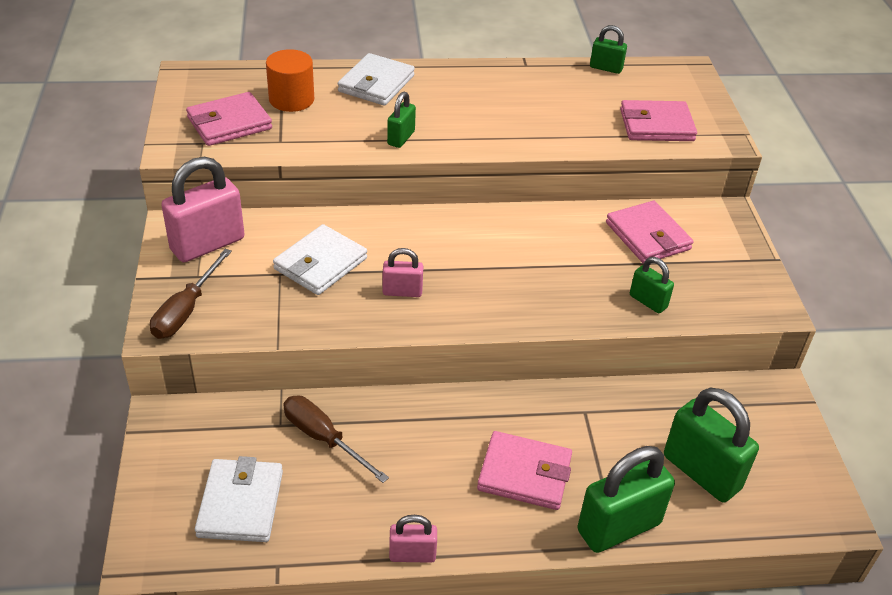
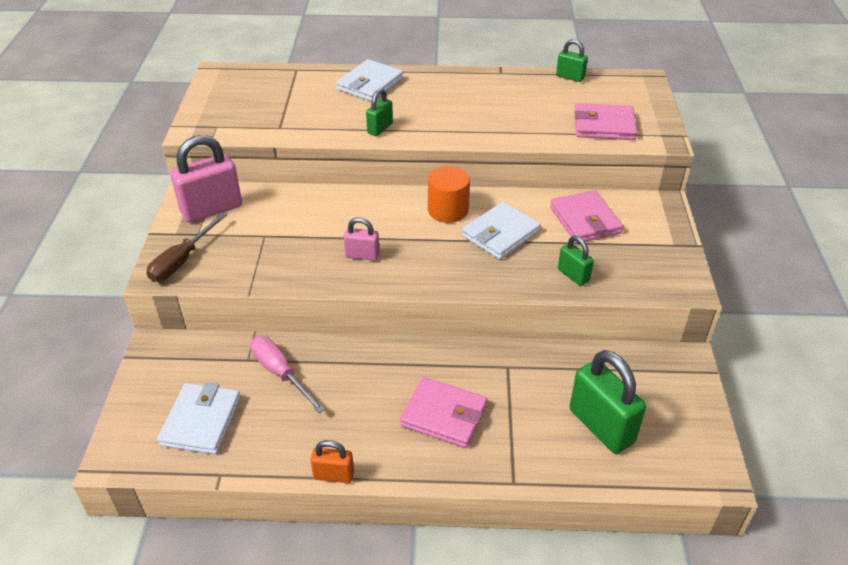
camera: 10 degrees right, 0 degrees up
(229, 123) = (242, 112): pink wallet -> none
(291, 99) = (297, 95): orange cylinder -> orange cylinder (448, 210)
(320, 264) = (299, 229): white wallet -> white wallet (500, 234)
(323, 438) = (280, 373): brown screwdriver -> pink screwdriver
(412, 555) = (333, 475): pink padlock -> orange padlock
(618, 527) = (517, 467): green padlock -> none

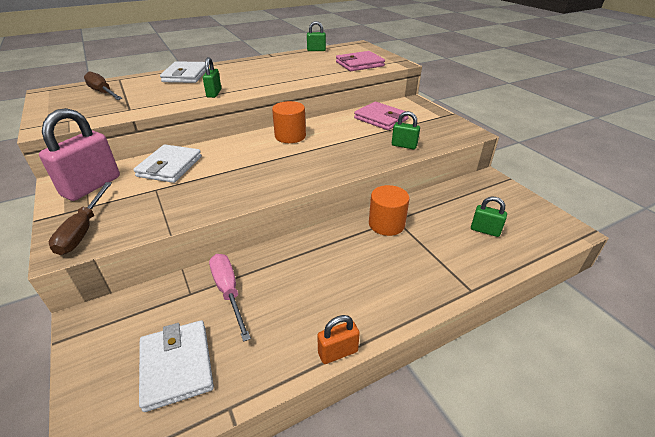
camera: 30 degrees left, 5 degrees down
(268, 90) = (103, 93): none -> brown screwdriver
(280, 373) = (228, 291): pink screwdriver -> pink screwdriver turned 45 degrees clockwise
(362, 255) = (250, 177): pink padlock -> none
(444, 415) = (383, 267): pink wallet -> none
(491, 368) = (386, 224): none -> orange cylinder
(500, 234) = (337, 138): white wallet -> white wallet (170, 166)
(601, 426) = (485, 230): green padlock -> green padlock, size x0.53

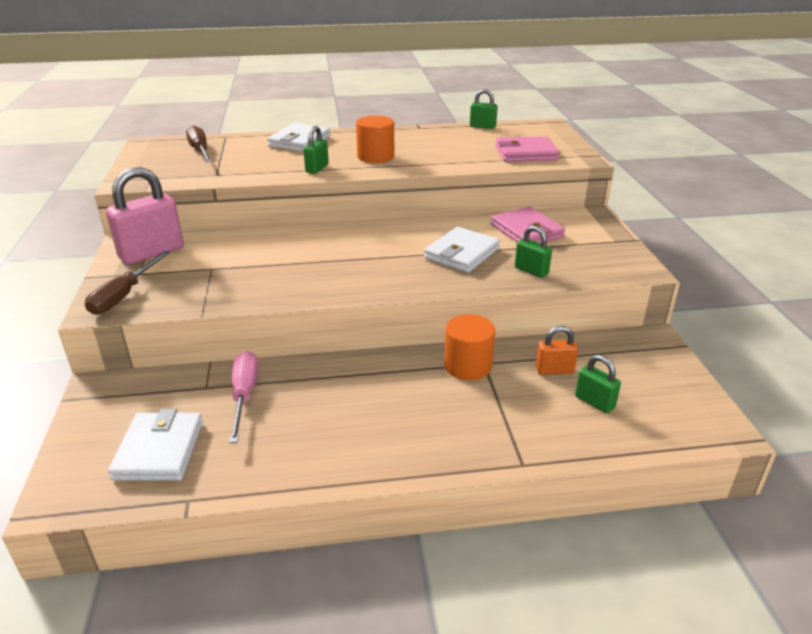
camera: 20 degrees right, 5 degrees down
(170, 166) = (239, 246): white wallet -> white wallet (462, 253)
(290, 136) = (394, 234): orange cylinder -> orange cylinder (375, 157)
(338, 352) = (322, 483): orange padlock -> orange padlock (554, 370)

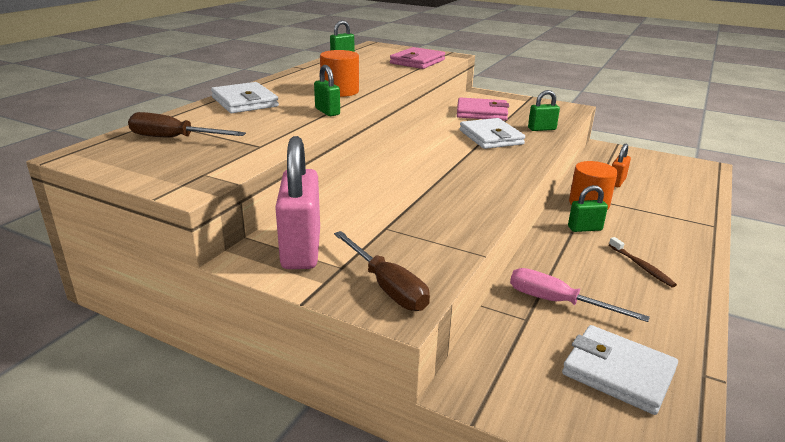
camera: 55 degrees left, 5 degrees down
(357, 428) = (641, 266): none -> brown toothbrush
(594, 402) = (660, 184): green padlock -> green padlock (584, 228)

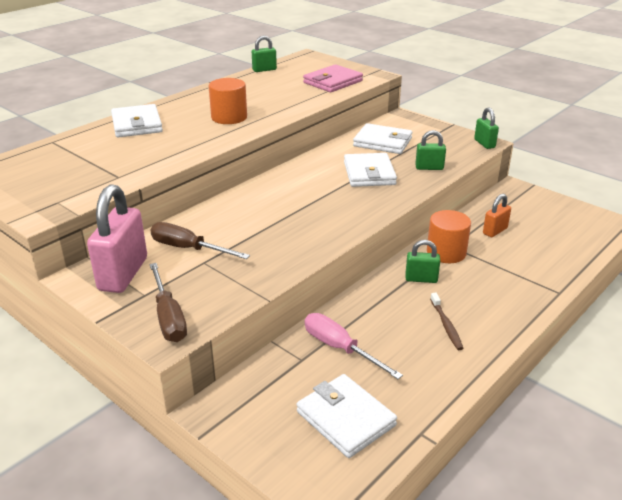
camera: 15 degrees right, 5 degrees up
(174, 138) = (56, 162): brown screwdriver -> brown screwdriver (188, 248)
(327, 112) = (200, 142): green padlock -> green padlock (484, 143)
(481, 113) = (382, 142): pink wallet -> white wallet

